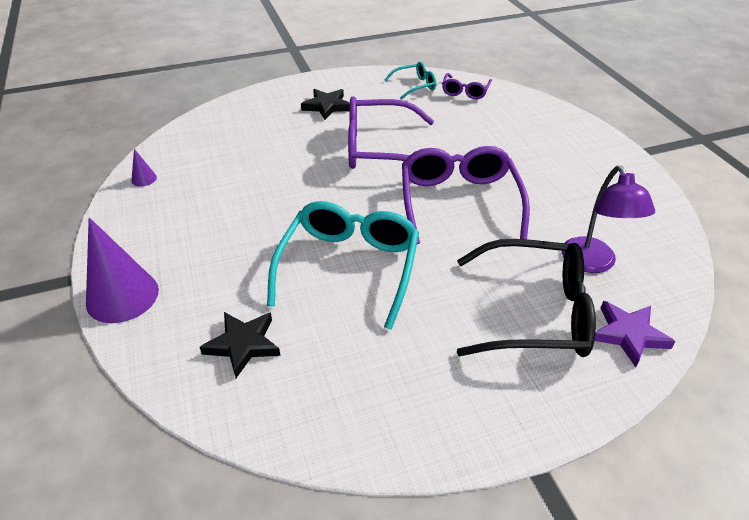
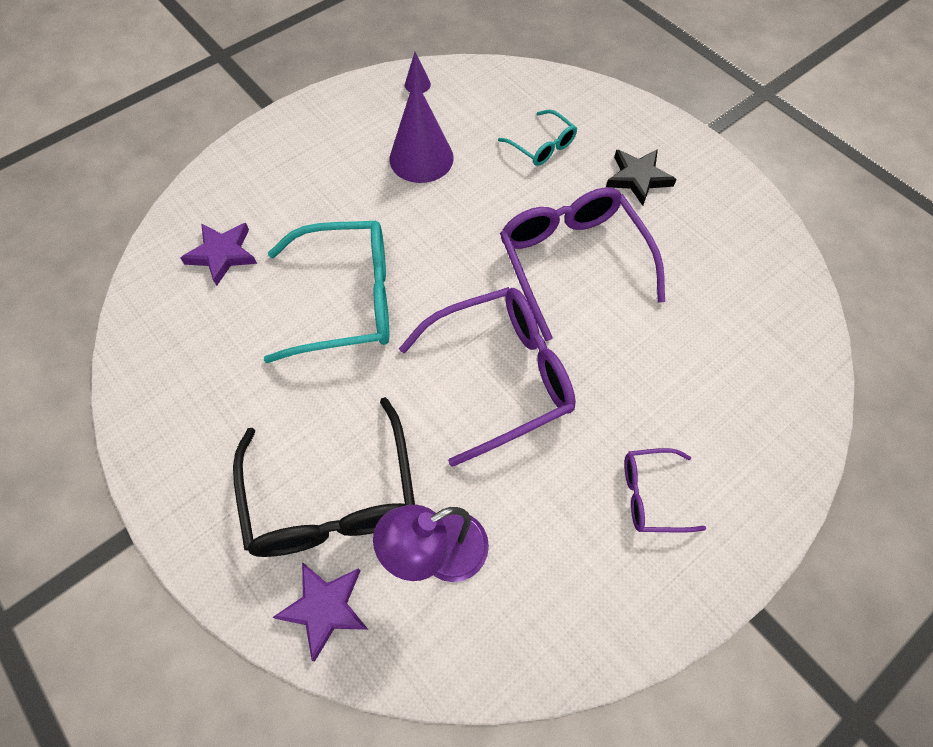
camera: 70 degrees right, 20 degrees up
(122, 296) = (255, 147): purple cone -> purple cone (421, 158)
(243, 345) = (222, 254): black star -> purple star
(415, 86) = (753, 256): turquoise glasses -> turquoise glasses (542, 146)
(465, 92) = (777, 322): purple glasses -> purple glasses (651, 495)

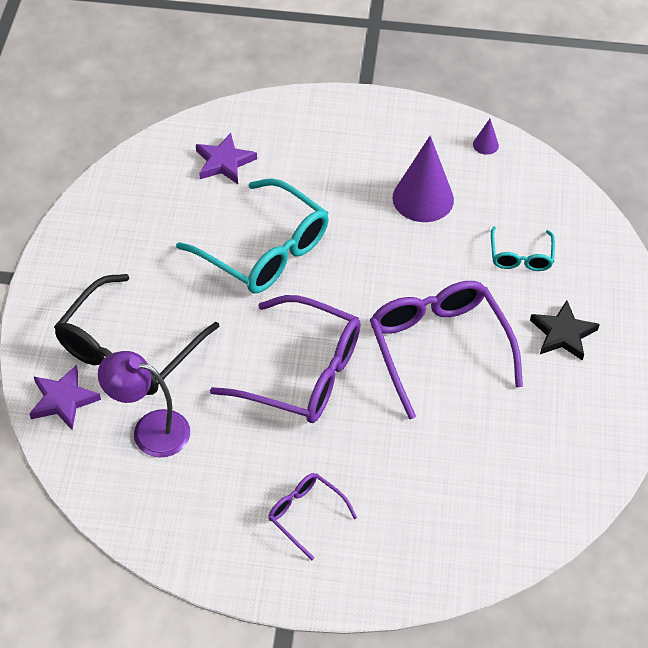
camera: 45 degrees right, 10 degrees down
(572, 262) = (438, 347): purple glasses -> purple glasses turned 45 degrees counterclockwise

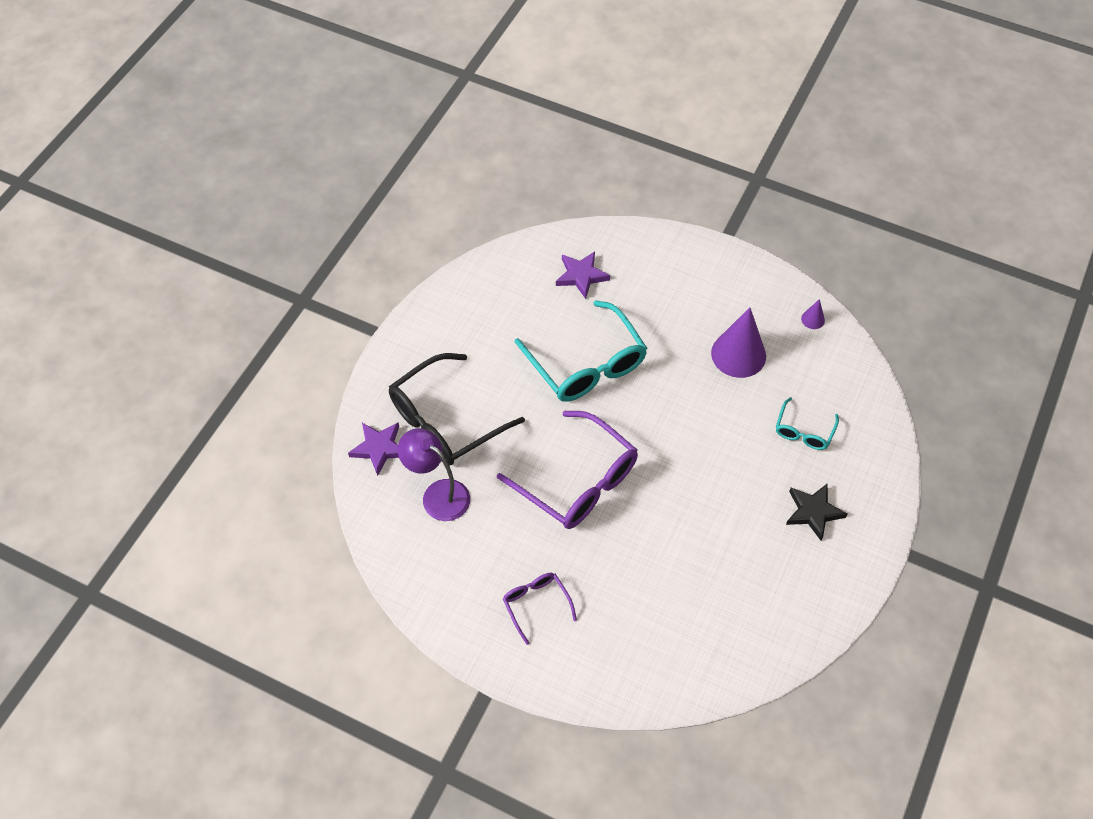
camera: 20 degrees right, 5 degrees up
(438, 347) = (700, 493): purple glasses -> none

